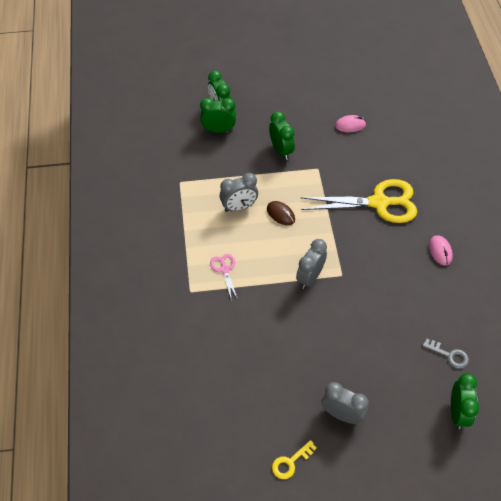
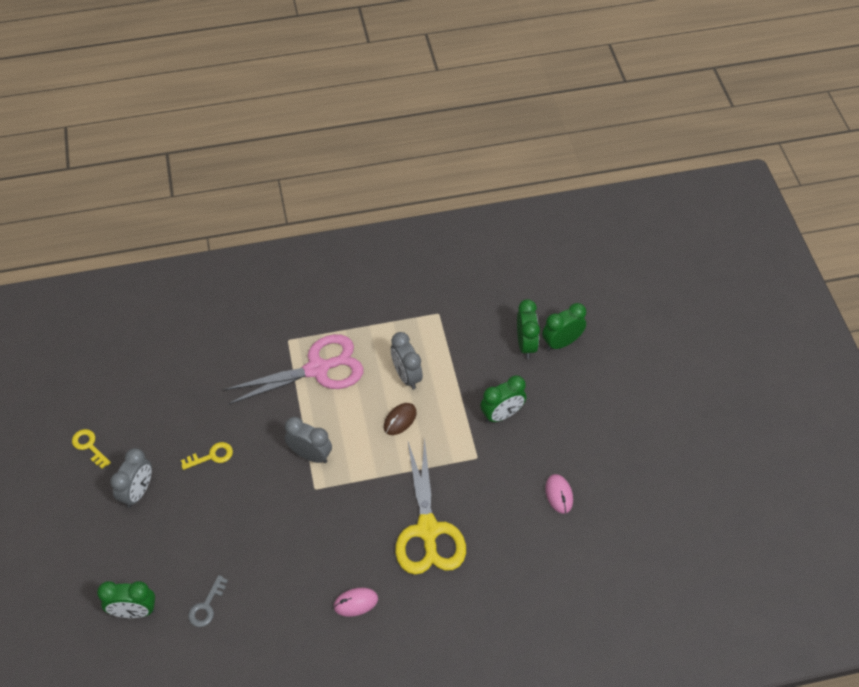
camera: 85 degrees right, 0 degrees up
(224, 269) = (317, 369): pink scissors -> pink scissors, size x2.23
(307, 353) = (211, 456): none -> yellow key

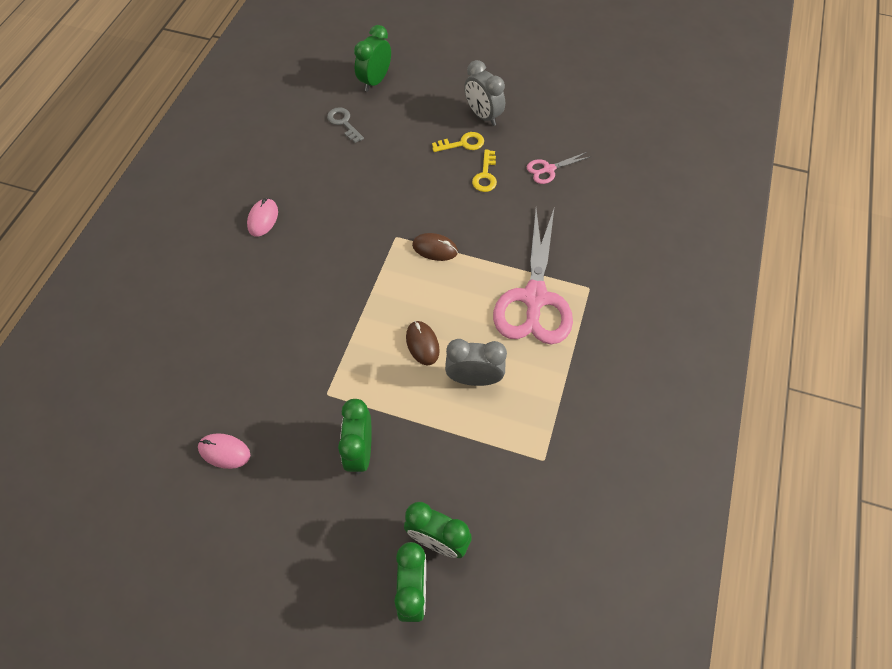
camera: 120 degrees right, 5 degrees up
(89, 446) = (552, 99): yellow key -> yellow key (462, 144)
(180, 413) = (548, 169): none -> pink scissors
(310, 455) = (435, 249): grey clock -> brown mouse
(427, 530) = (284, 306): yellow scissors -> none

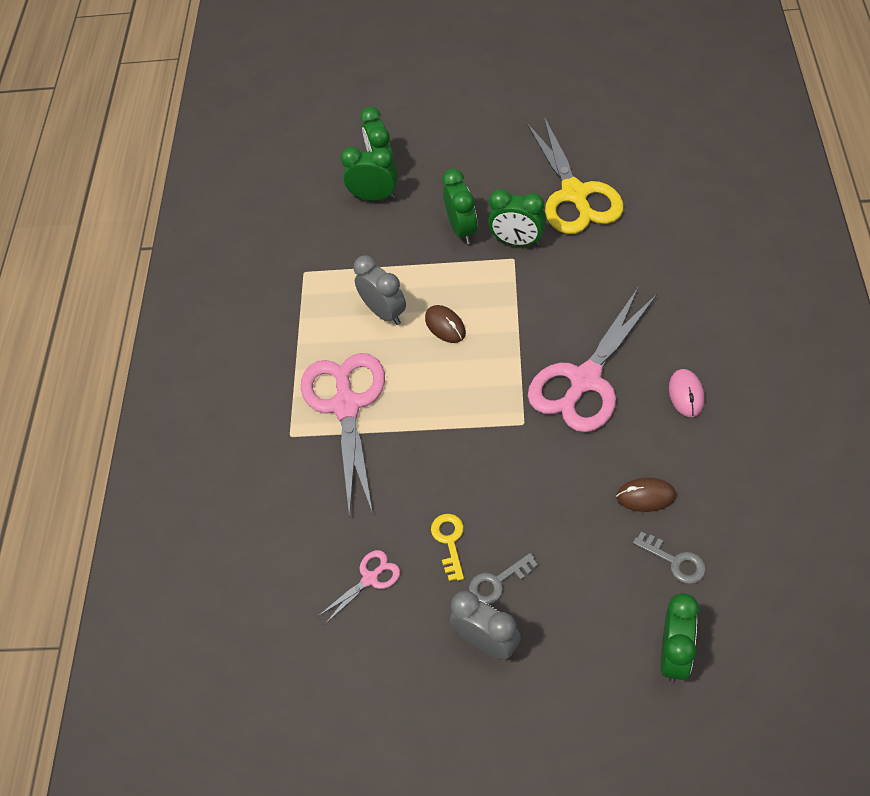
camera: 170 degrees right, 5 degrees down
(224, 451) = (574, 194): pink mouse -> yellow scissors
(313, 413) = (517, 242): none -> green clock
(330, 254) = (585, 380): none -> pink scissors
(435, 249) = (473, 424): brown mouse -> brown mouse (646, 496)
(462, 144) = (497, 582): yellow key -> grey key
(474, 378) = (384, 313): grey clock -> grey clock turned 120 degrees counterclockwise

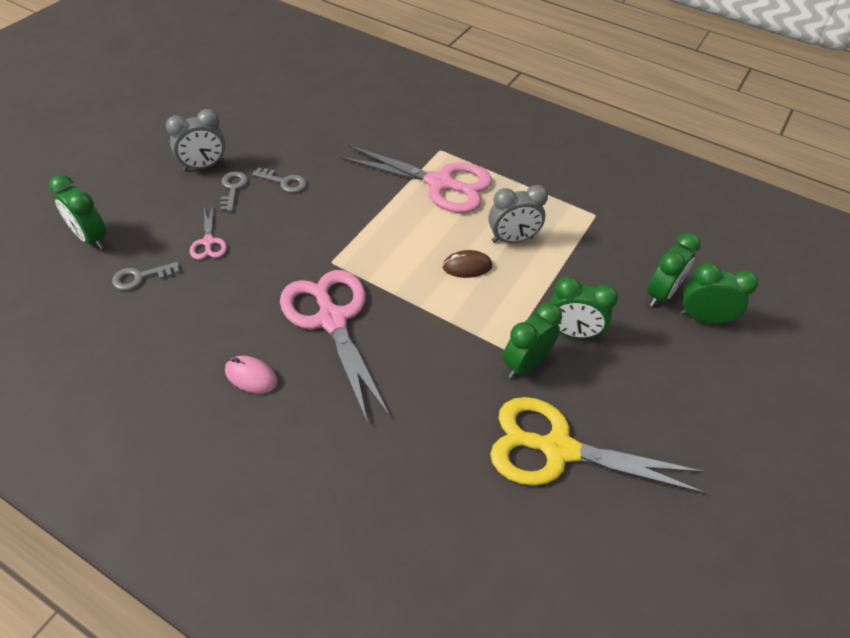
camera: 110 degrees right, 5 degrees down
(370, 579) = (299, 140): pink scissors -> pink scissors (208, 242)
(449, 541) = (284, 182): yellow key -> grey key
(646, 496) = (200, 293): brown mouse -> none

